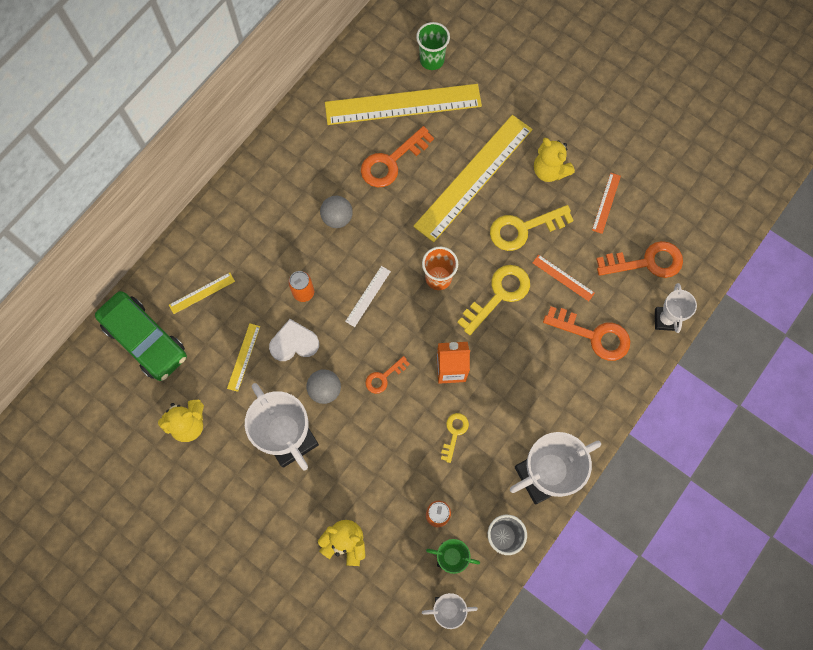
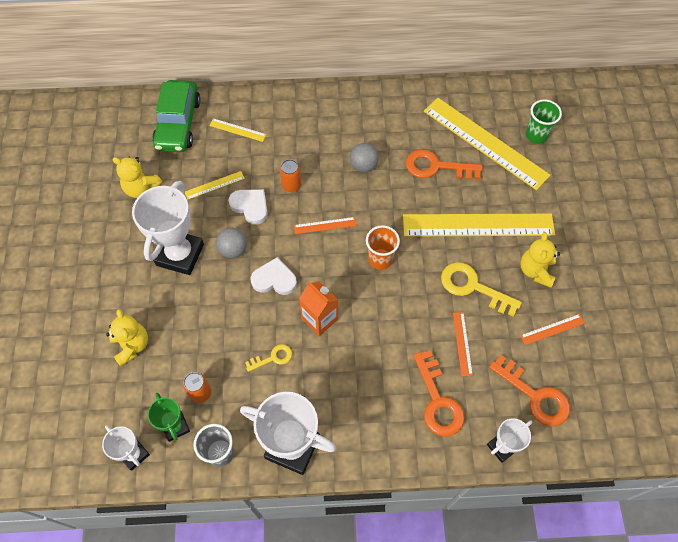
camera: 50 degrees right, 10 degrees down
(368, 296) = (325, 225): white ruler -> orange ruler
(383, 377) = (274, 279): orange key -> white heart
(499, 295) = (406, 309): yellow key -> none

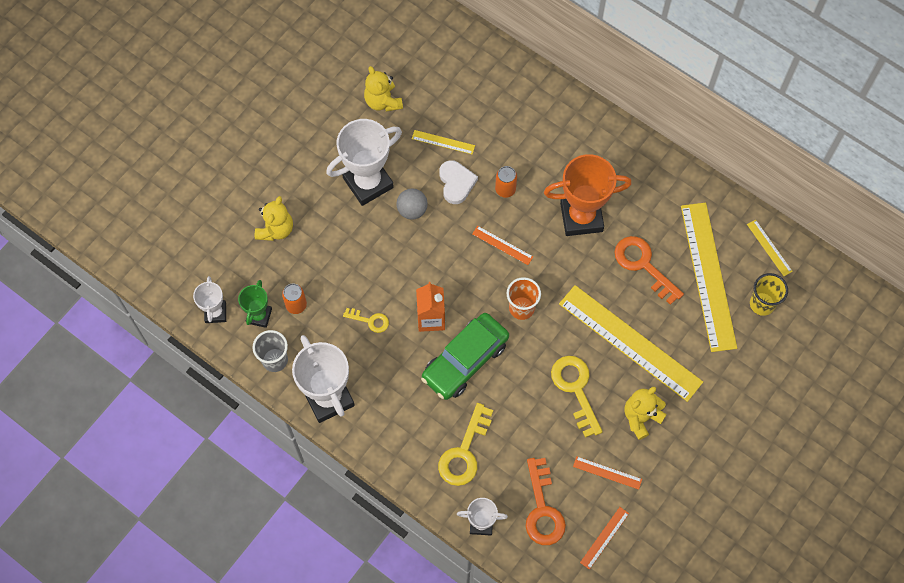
camera: 40 degrees right, 5 degrees up
(178, 123) = (459, 62): green car -> green car (465, 360)
(237, 130) = (503, 105): yellow ruler -> yellow ruler (769, 247)
(274, 279) = (423, 259): white heart -> none
(363, 165) = (581, 217): grey ball -> orange trophy
(438, 401) = (464, 452): orange key -> yellow key
(462, 343) = (524, 425): orange ruler -> orange ruler (604, 538)
(536, 135) = (762, 304): green cup -> yellow cup

